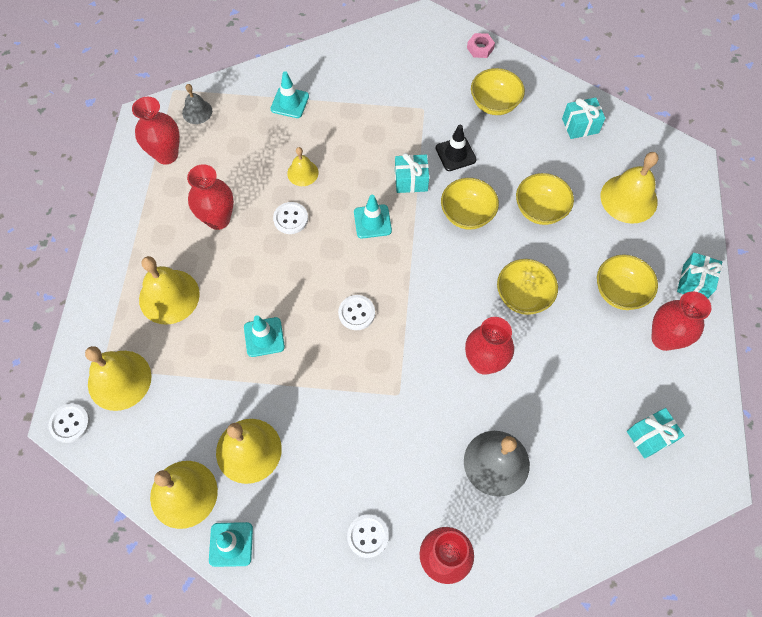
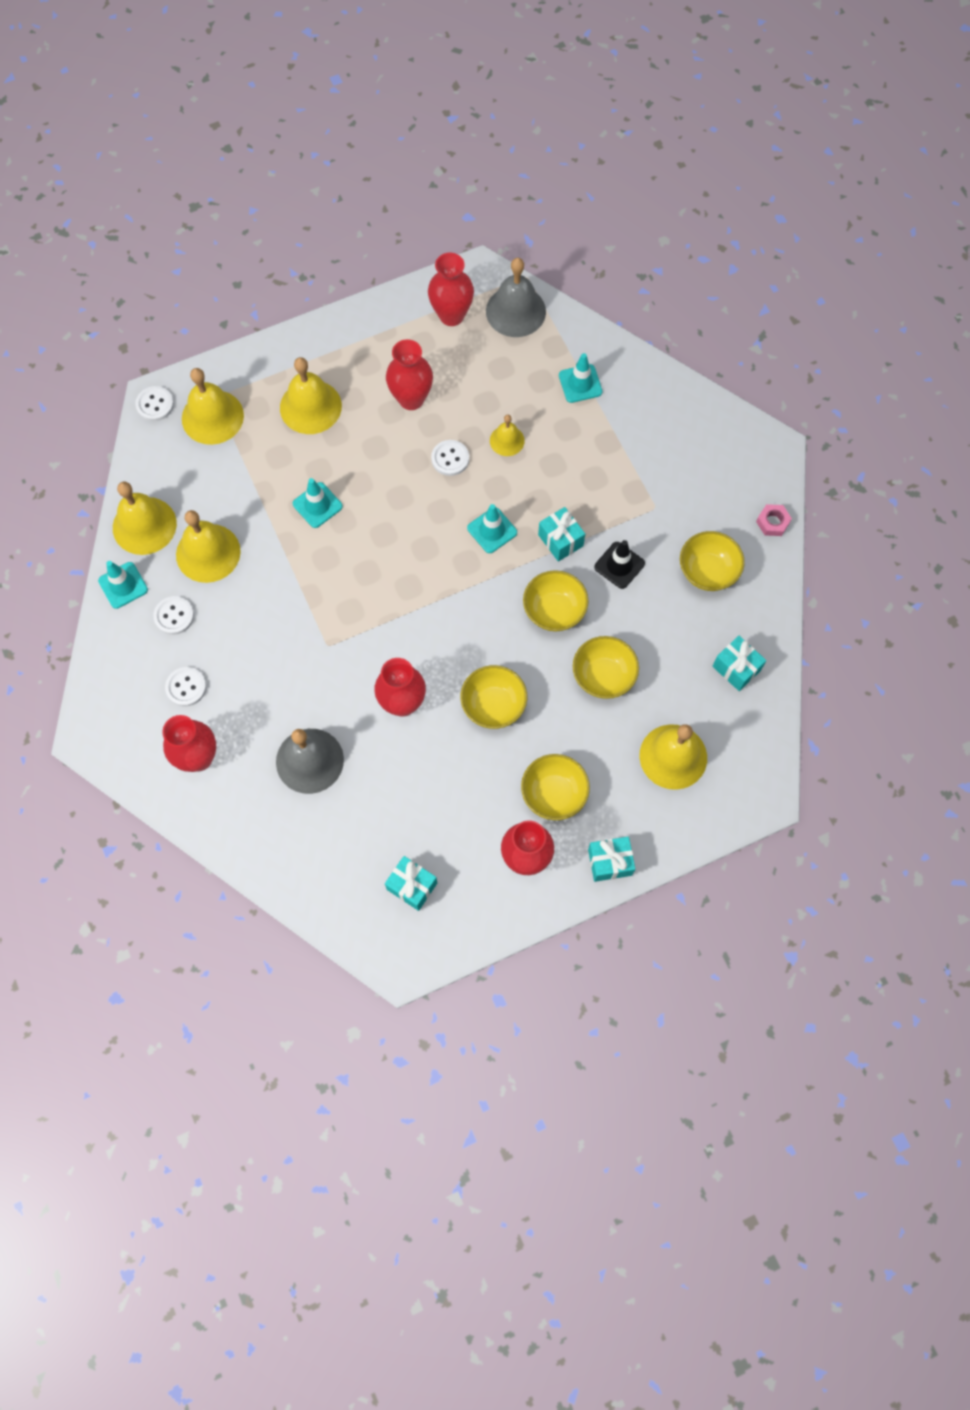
camera: 60 degrees right, 5 degrees up
(197, 111) = (515, 311): grey bell -> grey bell, size x1.79
(356, 313) = (387, 568): white button -> white button (174, 616)

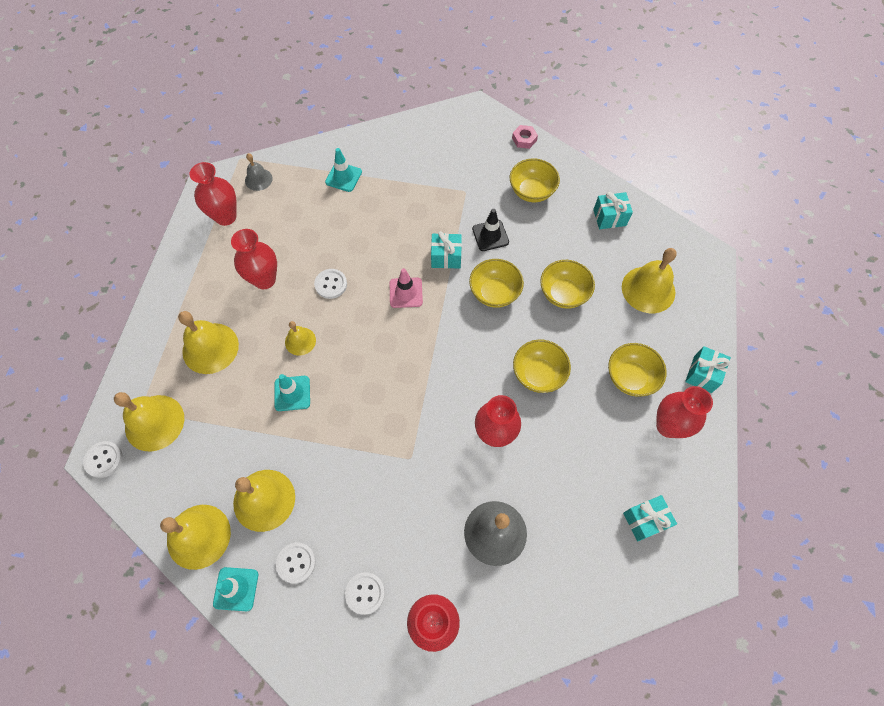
camera: 55 degrees left, 5 degrees down
(492, 530) = (406, 293): turquoise traffic cone -> pink traffic cone
(507, 440) = (347, 242): yellow bell -> yellow bell (300, 341)
(515, 311) = (258, 179): grey bell -> grey bell, size x0.56

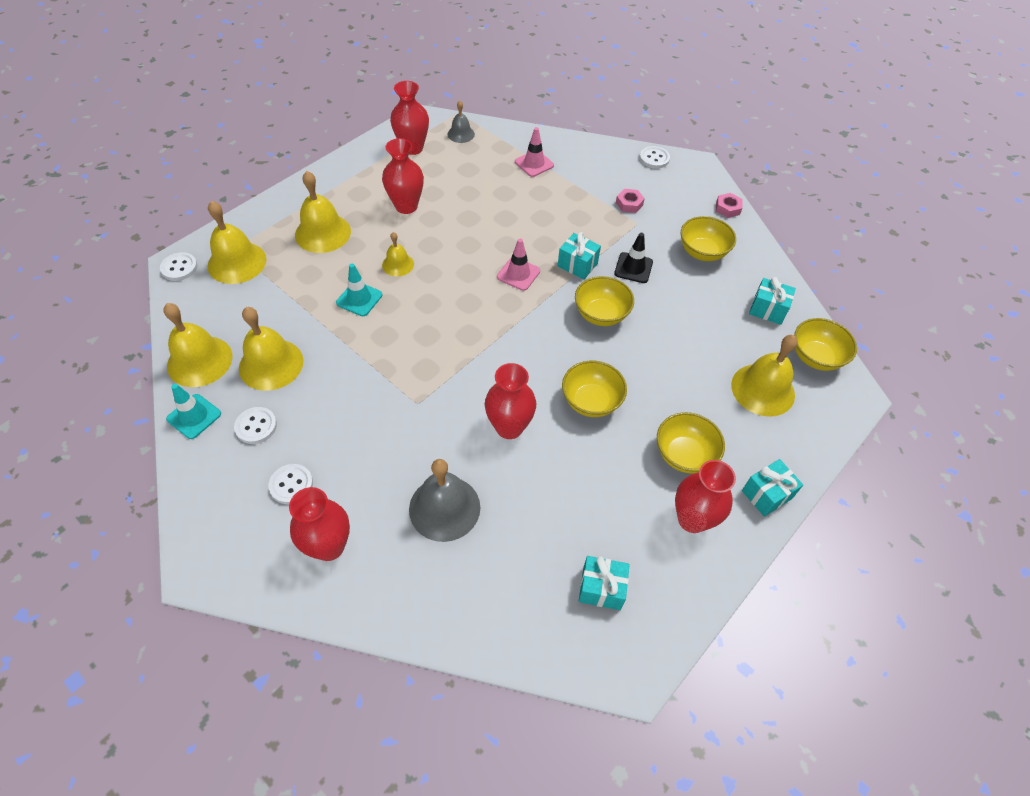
camera: 30 degrees right, 10 degrees down
(331, 284) = (458, 236): white button -> white button (654, 158)
(343, 177) = (534, 164): turquoise traffic cone -> pink traffic cone
(447, 176) = (629, 204): none -> pink nut
(563, 294) = (669, 349): yellow bowl -> yellow bowl (815, 357)

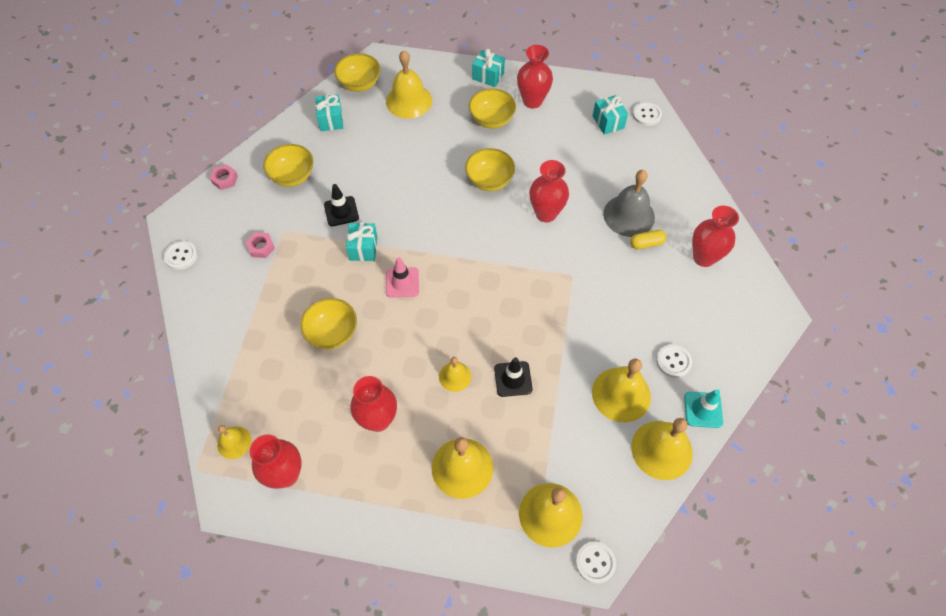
camera: 120 degrees left, 5 degrees up
(291, 485) = (690, 306): white button -> white button (646, 115)
(359, 299) = (513, 379): turquoise traffic cone -> black traffic cone
(395, 499) = (646, 243): none -> yellow capsule
(461, 134) = (234, 442): grey bell -> yellow bell
(534, 164) = (246, 347): pink traffic cone -> none
(601, 314) = (406, 210): yellow bowl -> yellow bowl (332, 333)

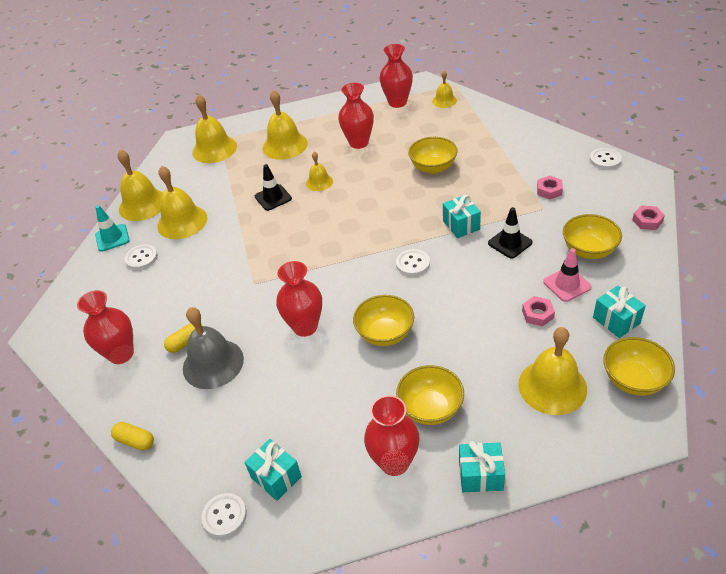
camera: 160 degrees right, 15 degrees down
(375, 147) = (537, 314): none -> pink nut
(402, 282) = (405, 217): pink traffic cone -> pink traffic cone (567, 284)
(595, 562) = (178, 142): white button -> white button (413, 263)
(698, 182) = (135, 441): none -> yellow capsule

